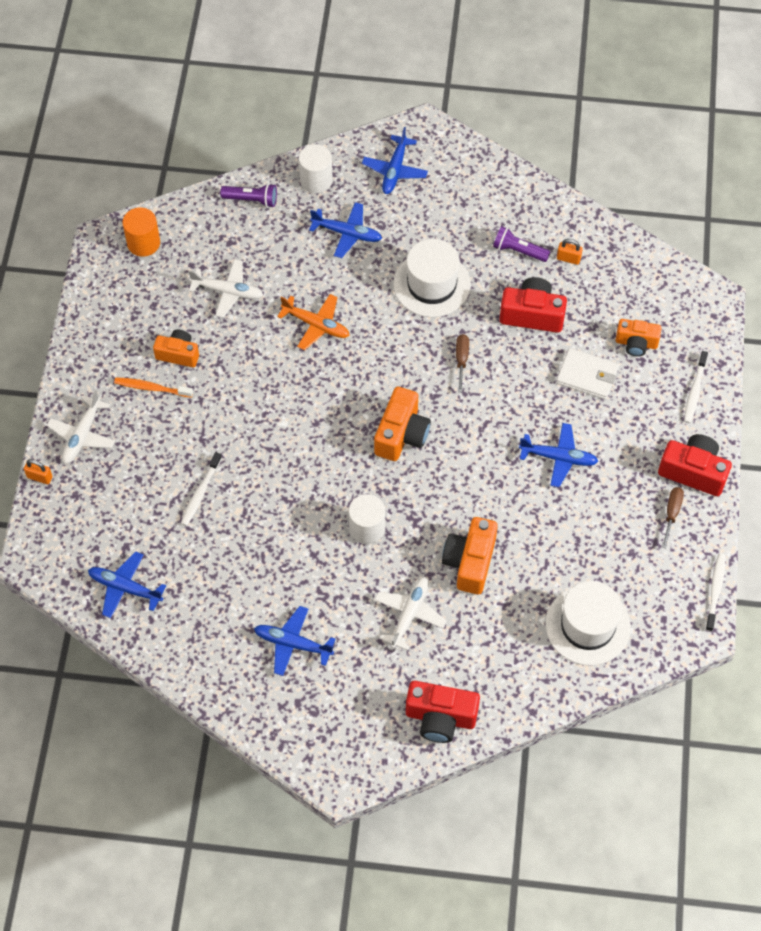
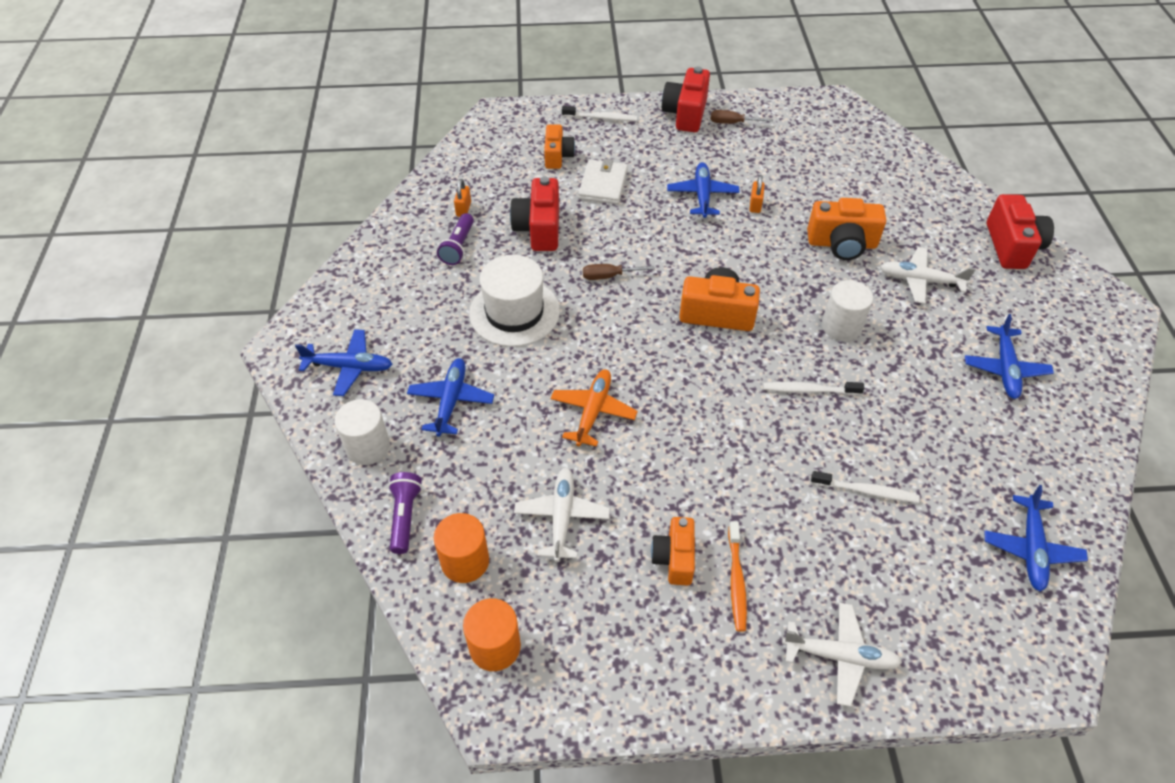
camera: 100 degrees left, 10 degrees down
(39, 477) = (928, 700): orange padlock -> orange padlock (755, 205)
(208, 232) = (465, 561): none -> orange cylinder
(587, 625) = (866, 163): white hat -> none
(715, 591) = (795, 95): white toothbrush -> white toothbrush (809, 390)

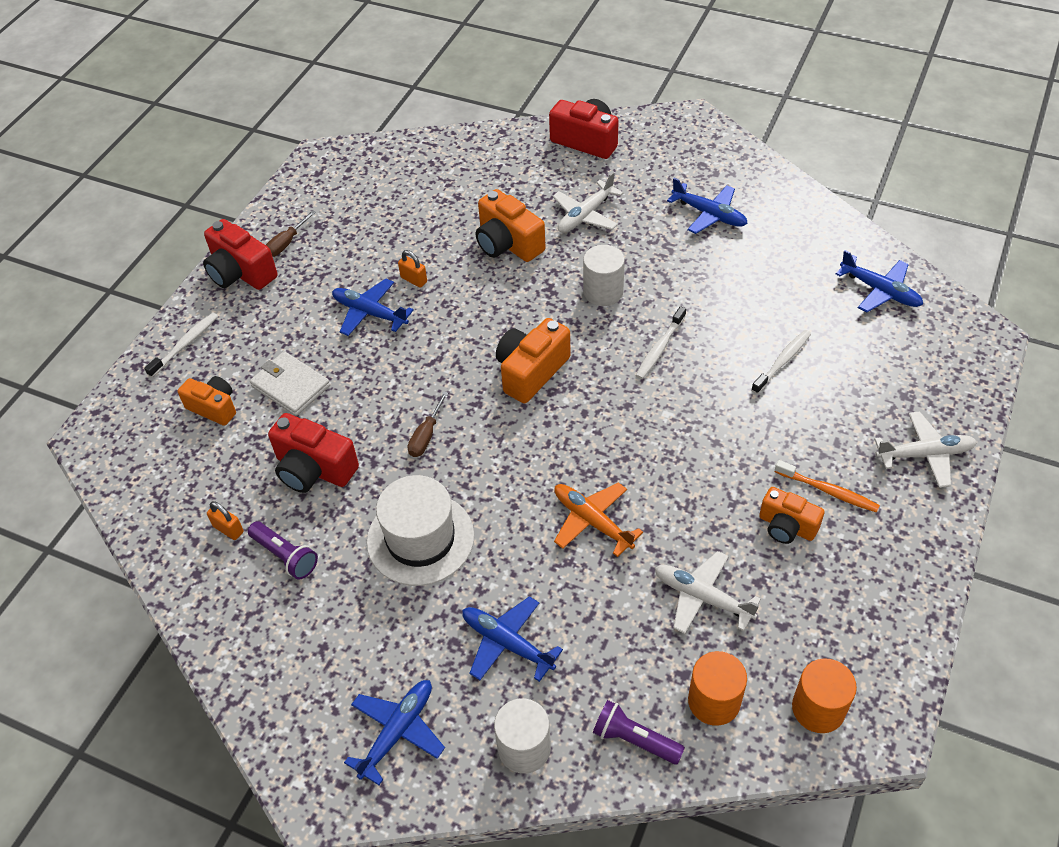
camera: 60 degrees left, 0 degrees up
(839, 656) = (924, 454): white plane -> white plane turned 45 degrees clockwise
(842, 244) = (508, 243): orange camera -> orange camera turned 105 degrees clockwise

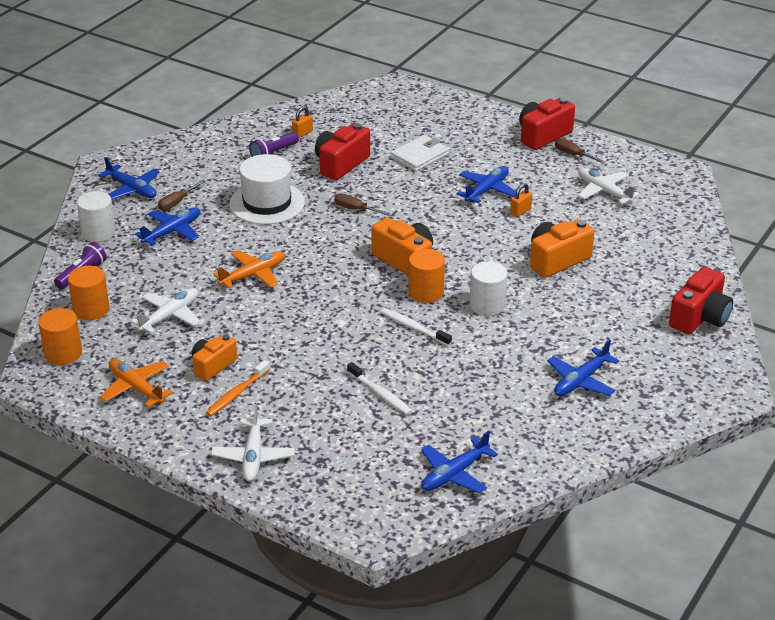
camera: 95 degrees right, 15 degrees down
(185, 344) = (472, 115): white toothbrush -> none
(214, 407) = (408, 127): orange camera -> none
(429, 655) = (177, 202): none -> brown screwdriver
(586, 215) = (589, 306): white plane -> white plane (604, 191)
(591, 345) = (426, 292): none -> orange cylinder
(856, 599) = (136, 388): none -> orange plane

